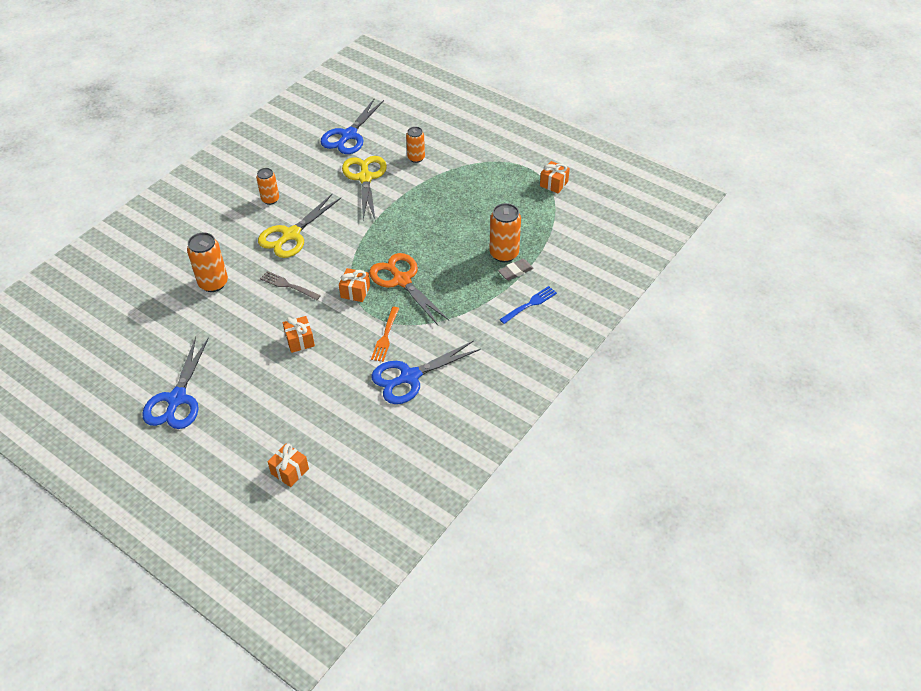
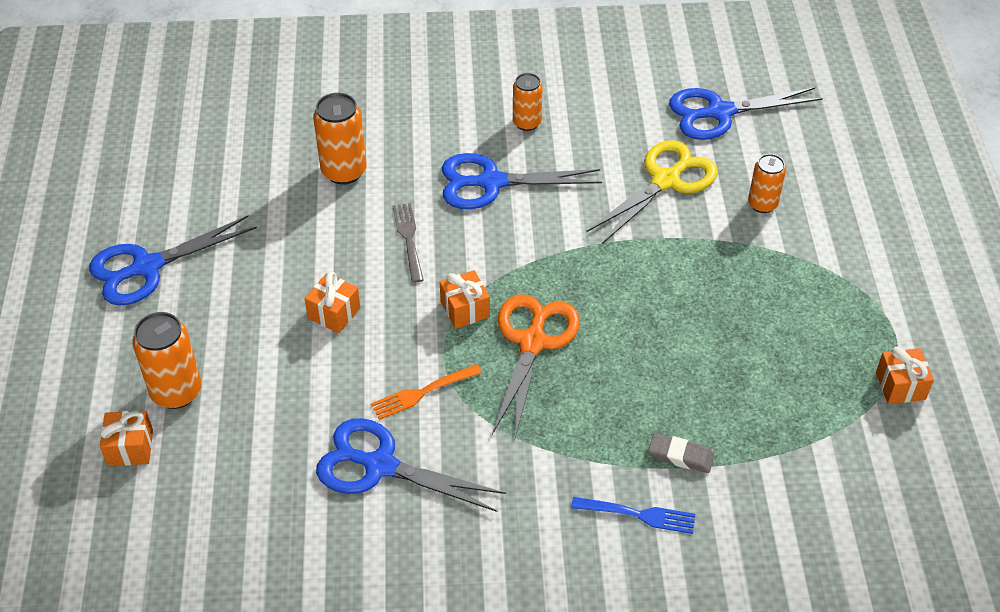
camera: 50 degrees right, 0 degrees up
(291, 235) = (491, 182): yellow scissors -> blue scissors
(504, 254) = (699, 420): orange can -> orange can (176, 392)

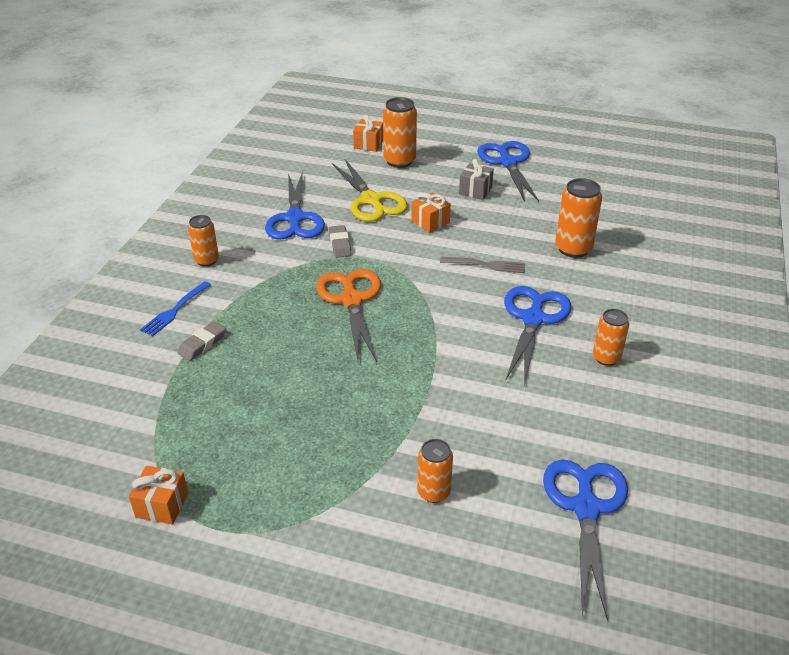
camera: 110 degrees right, 10 degrees down
(238, 285) = (475, 191): none -> grey gift
(380, 466) = (295, 218): blue scissors -> blue scissors turned 135 degrees clockwise
(423, 392) = (340, 244): orange fork -> grey eraser
(465, 309) = (402, 276): orange gift -> none
(522, 529) = (206, 260): none -> orange can
(532, 342) = (351, 300): orange scissors -> orange scissors turned 135 degrees counterclockwise
(666, 181) = (495, 429): yellow scissors -> yellow scissors (371, 200)

